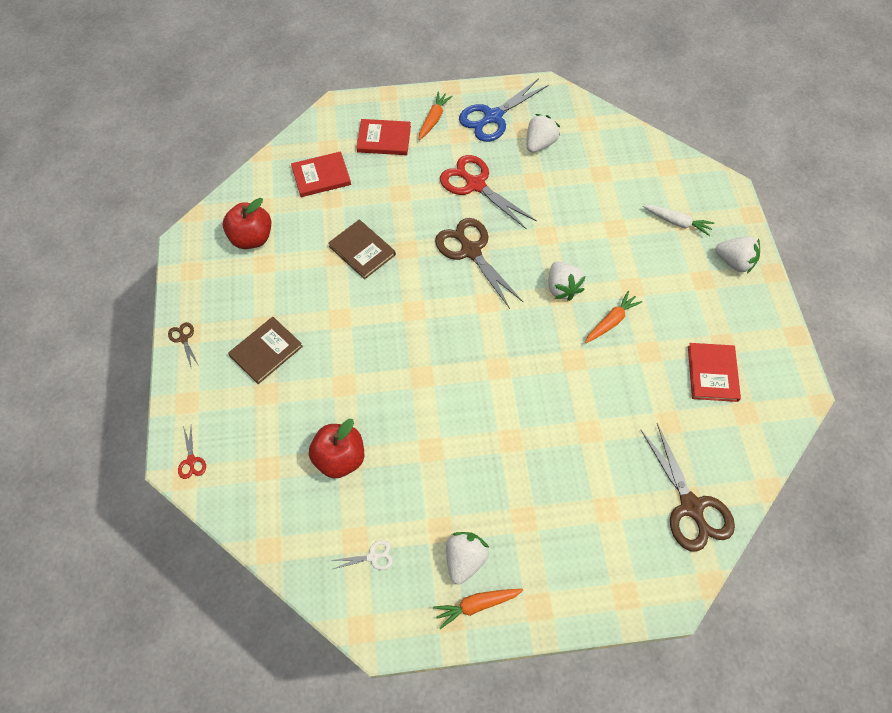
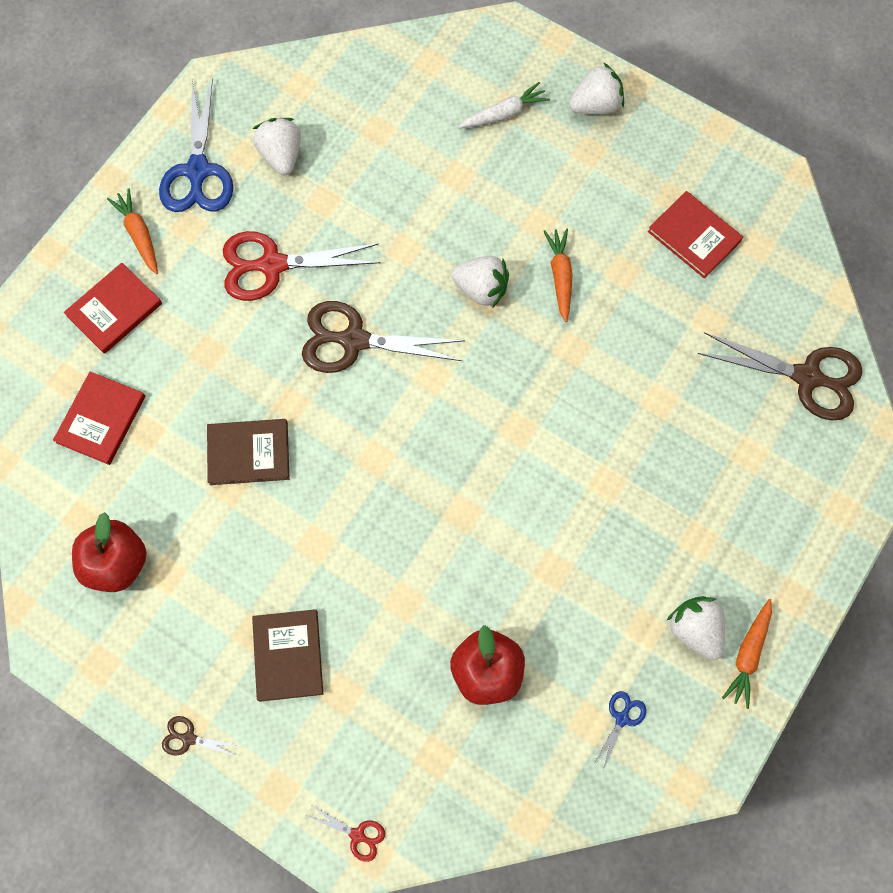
camera: 50 degrees left, 10 degrees up
(372, 557) = (622, 718): white scissors -> blue scissors

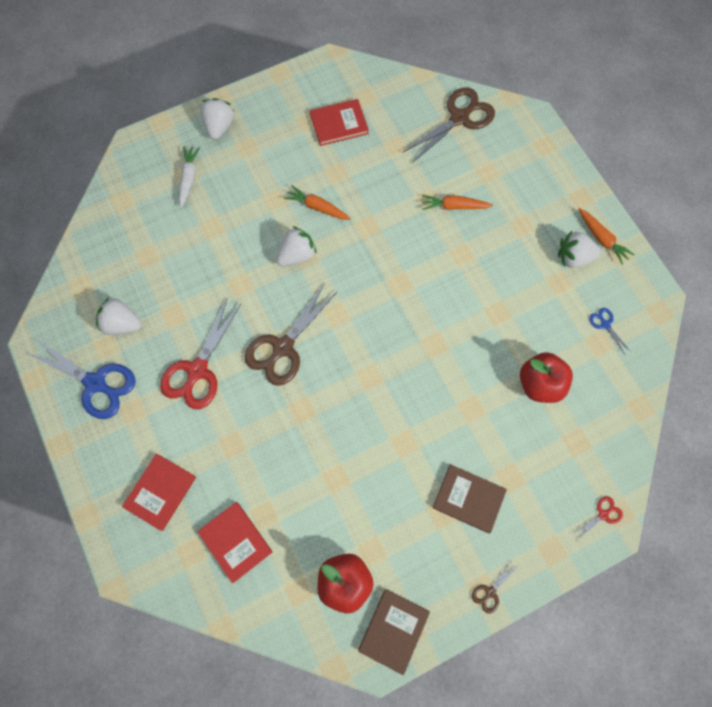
camera: 60 degrees left, 0 degrees up
(114, 310) = (160, 492): red book -> red book turned 45 degrees clockwise
(139, 234) = (115, 446): orange carrot -> orange carrot (454, 206)
(249, 453) = (319, 454): brown book -> brown book (393, 630)

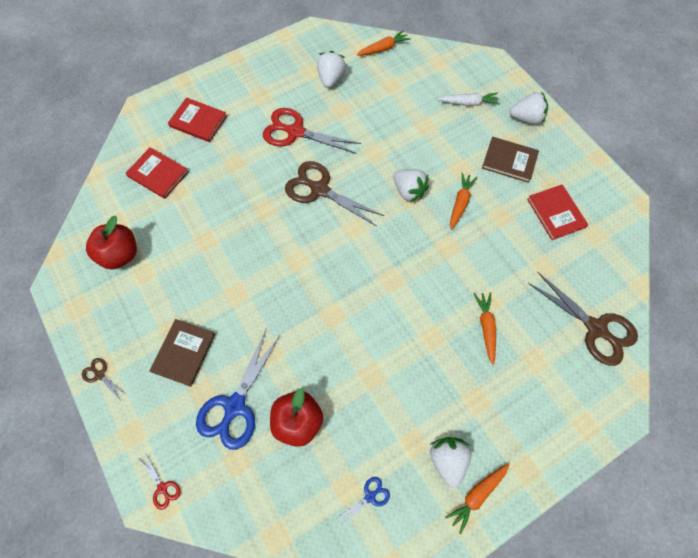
camera: 85 degrees right, 5 degrees down
(87, 258) = (383, 48): none -> orange carrot
(95, 383) = (282, 70): blue scissors -> blue scissors (235, 406)
(235, 541) = (158, 174): red book -> red book turned 75 degrees clockwise
(393, 630) = (78, 295): brown book -> brown book (509, 161)

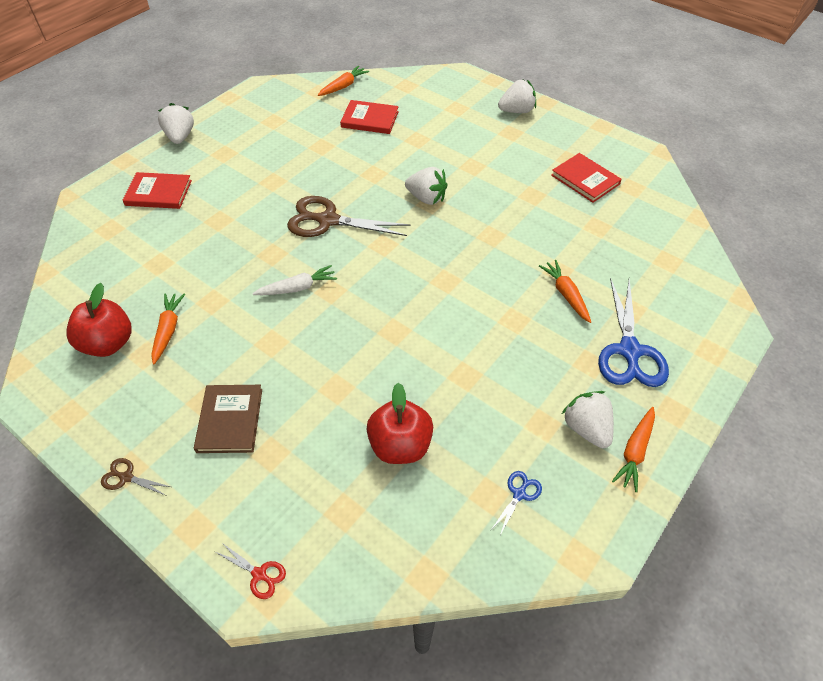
camera: 20 degrees left, 15 degrees down
(158, 174) = (127, 253): red book -> red book (370, 119)
(235, 406) = (317, 455): blue scissors -> blue scissors (629, 351)
(295, 132) = (278, 176): red scissors -> none
(331, 79) = (297, 123): white strawberry -> white strawberry (180, 137)
(460, 203) = (485, 195): orange carrot -> orange carrot (168, 330)
(468, 103) = (453, 111): white carrot -> white carrot (297, 288)
(509, 161) = (517, 148): brown book -> none
(595, 328) = (674, 264): brown scissors -> none

